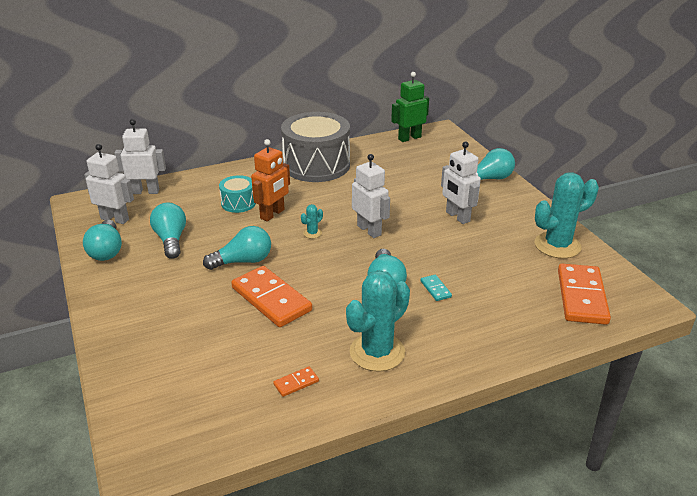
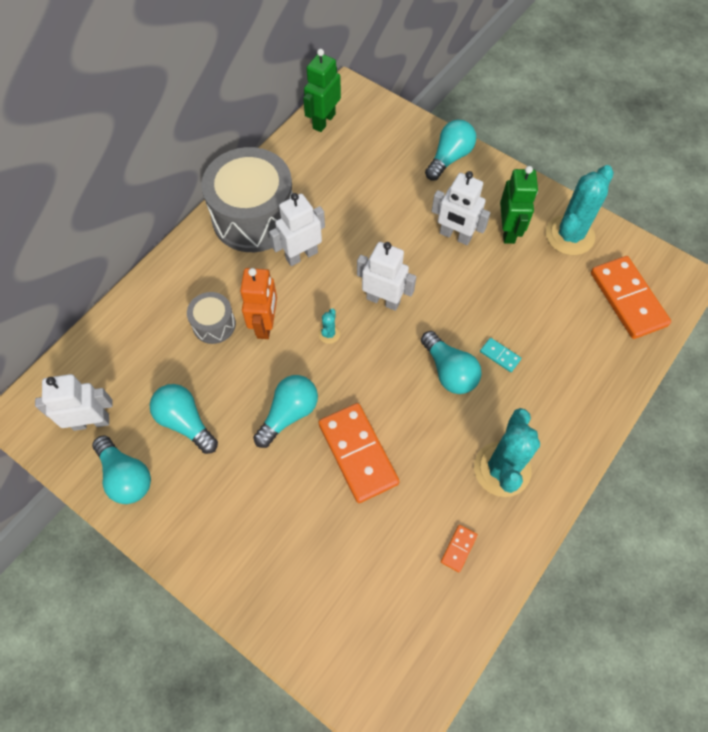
camera: 30 degrees left, 30 degrees up
(145, 191) = (88, 357): white robot -> white robot (301, 255)
(238, 203) = (214, 324): turquoise drum -> grey drum
(271, 299) = (358, 453): orange domino -> orange domino turned 45 degrees clockwise
(505, 227) = (508, 231): none -> green robot

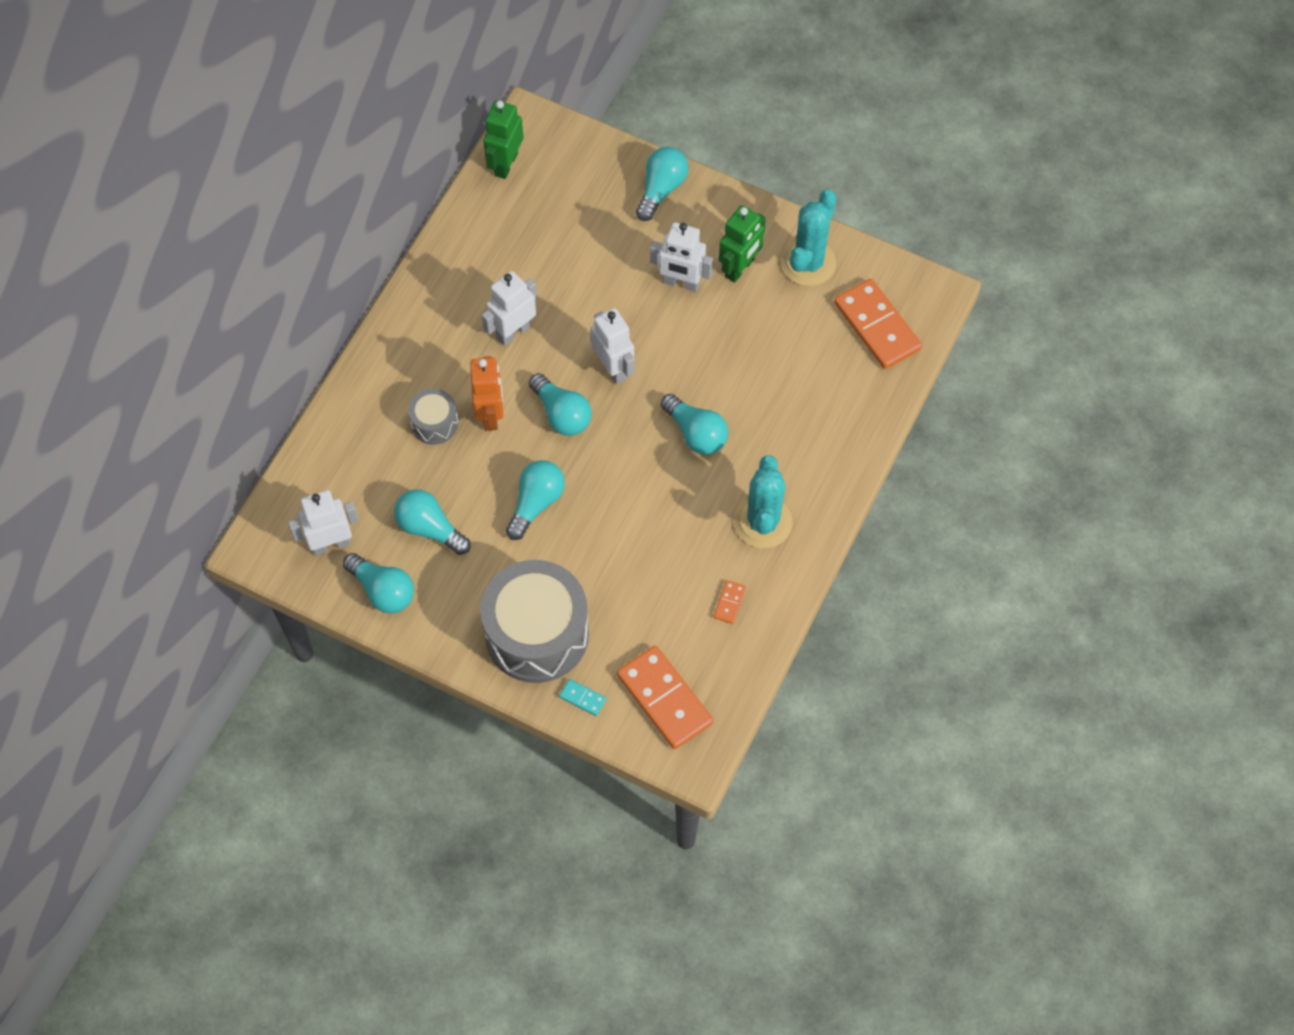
camera: 10 degrees left, 0 degrees up
(254, 217) = (450, 295): grey drum -> grey drum (537, 634)
(329, 334) = (561, 414): turquoise cactus -> turquoise light bulb
(358, 453) = (614, 531): orange domino -> orange domino (664, 699)
(383, 300) = (613, 368): white robot -> white robot turned 45 degrees clockwise
(500, 355) = (747, 408): turquoise domino -> turquoise domino (582, 698)
(508, 231) = (740, 268): green robot -> green robot turned 45 degrees clockwise

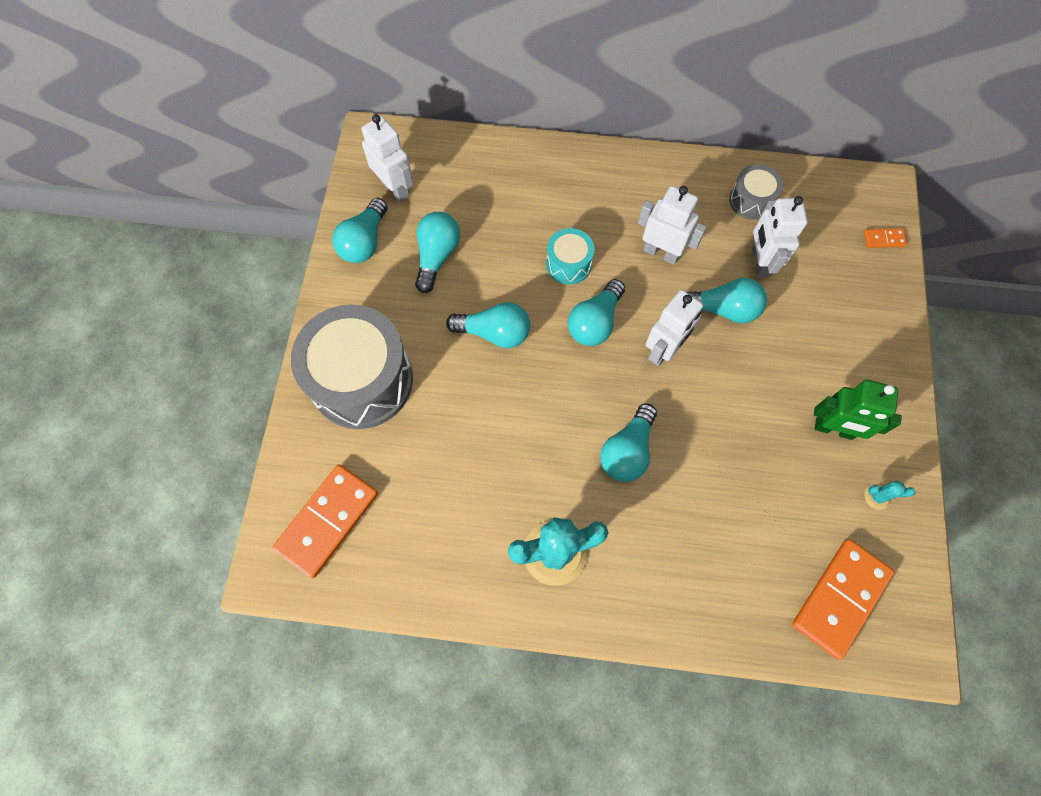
camera: 70 degrees right, 5 degrees up
(434, 423) = (541, 223): grey drum -> grey drum (751, 200)
(490, 414) = (568, 264): orange robot -> turquoise drum
(505, 164) = (829, 186): green robot -> none
(582, 698) = (308, 444): turquoise domino -> none
(661, 189) = (880, 325): turquoise light bulb -> turquoise light bulb (723, 309)
(681, 283) = (787, 379): white robot -> white robot (759, 262)
(729, 603) = (452, 549): orange domino -> orange domino (884, 239)
(808, 263) = (877, 497): turquoise cactus -> turquoise cactus, size x0.42

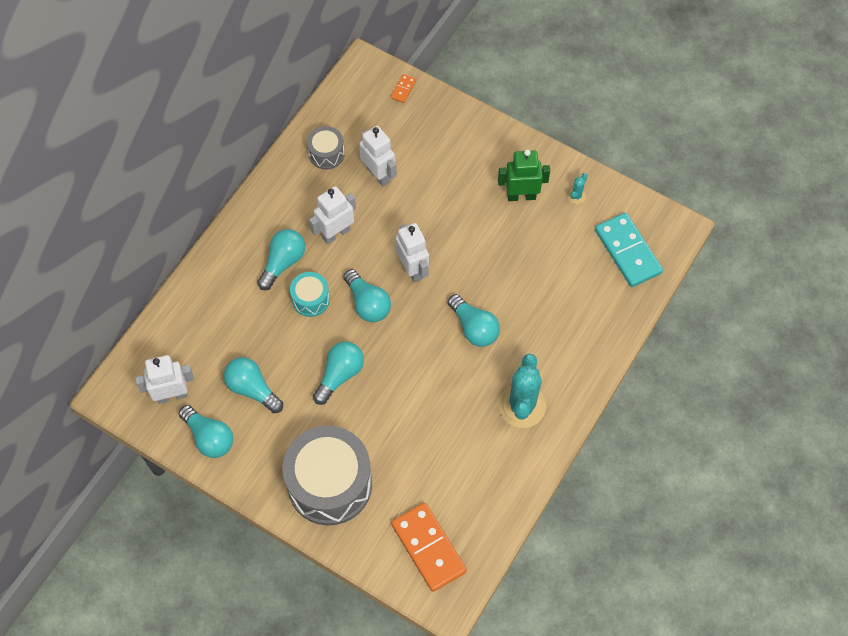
camera: 65 degrees left, 5 degrees down
(723, 309) = (402, 216): turquoise light bulb -> turquoise light bulb (283, 263)
(759, 262) = (378, 175): white robot -> white robot turned 150 degrees counterclockwise
(833, 429) = (521, 196): green robot -> green robot turned 135 degrees counterclockwise
(840, 598) = (627, 251): orange domino -> turquoise domino

